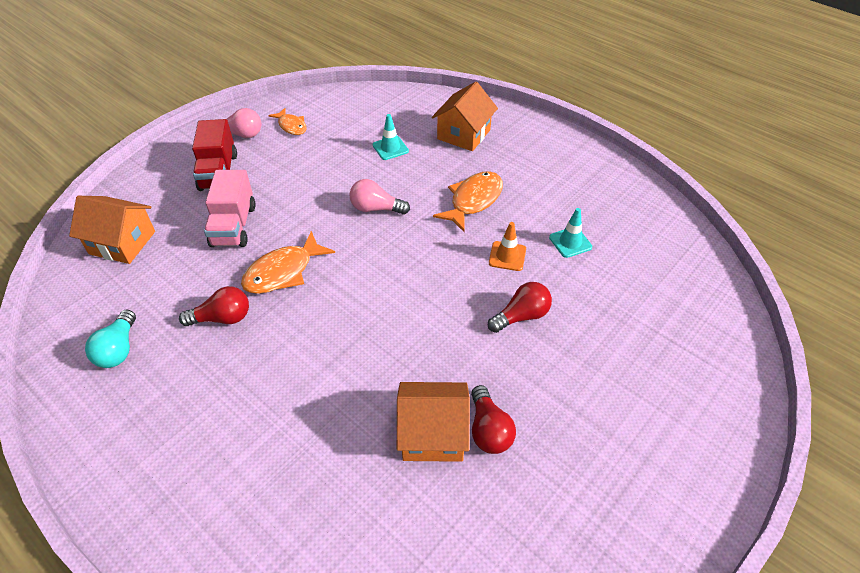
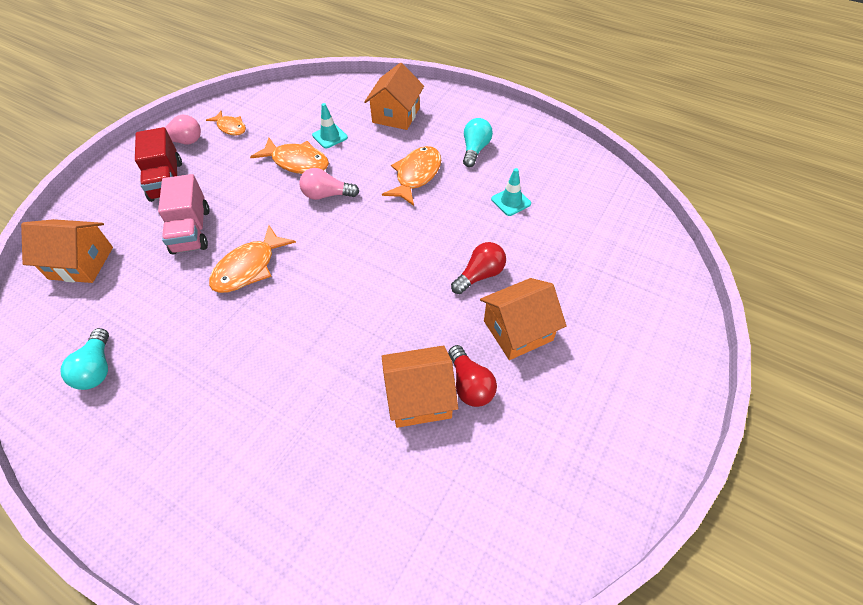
camera: 10 degrees left, 5 degrees up
(222, 318) = (197, 321): red light bulb -> none
(352, 170) = (297, 162): none -> orange fish
(507, 256) = (457, 222): orange traffic cone -> none
(541, 182) = (475, 150): none -> turquoise light bulb
(551, 381) = (518, 330): none -> orange house

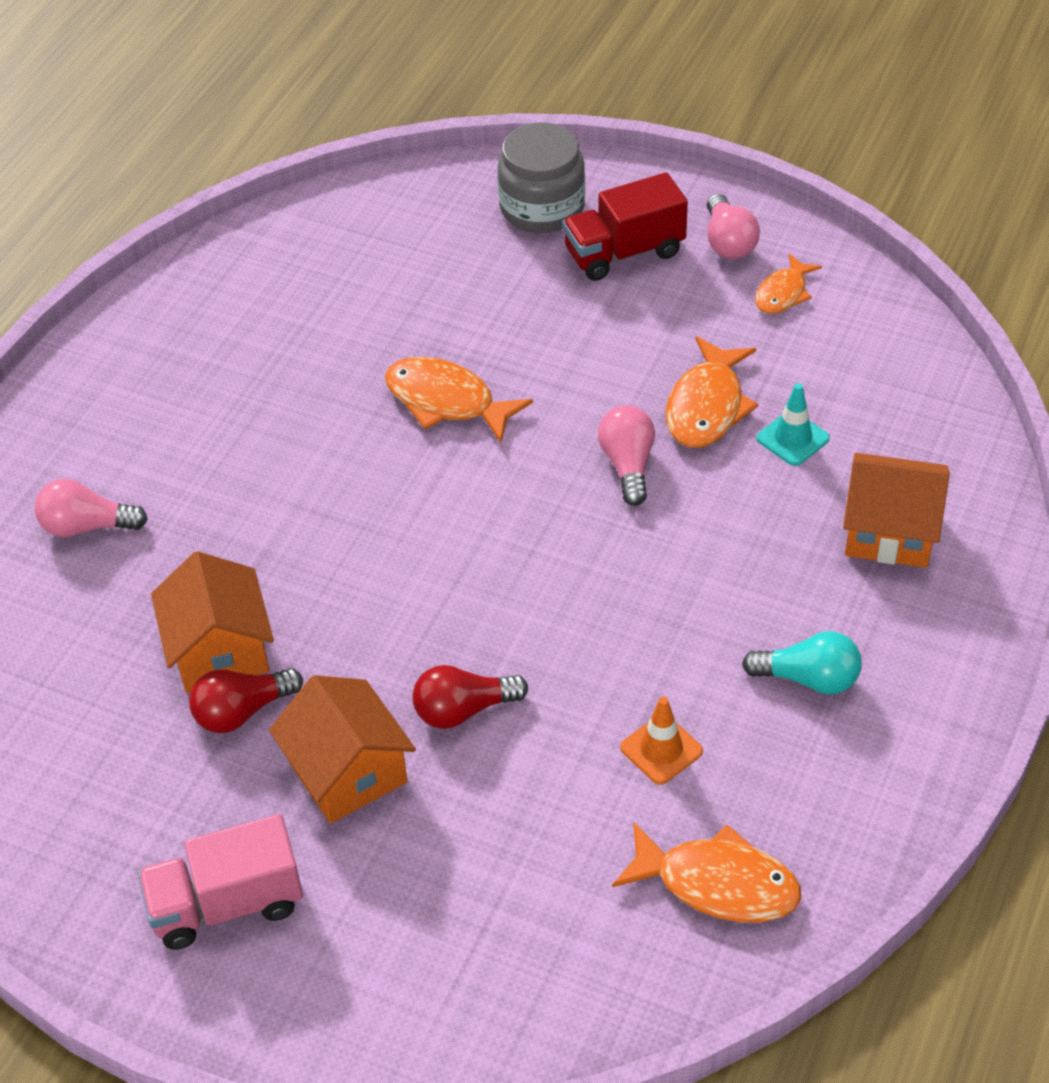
camera: 85 degrees right, 5 degrees down
(81, 263) = (435, 217): orange house -> none
(97, 368) = (258, 295): turquoise light bulb -> none
(106, 212) = (542, 208): none -> grey jar
(191, 230) = (516, 315): pink truck -> pink truck (226, 904)
(286, 489) = (87, 526): none -> pink light bulb
(416, 175) = (707, 588): orange fish -> orange fish (717, 884)
(480, 275) = (463, 710): red light bulb -> red light bulb turned 120 degrees clockwise
(511, 201) = (661, 749): turquoise traffic cone -> orange traffic cone

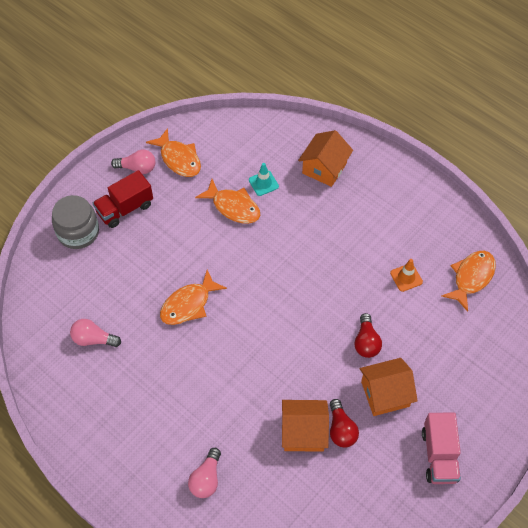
camera: 75 degrees left, 10 degrees up
(624, 253) = (125, 209): red truck -> red truck turned 60 degrees clockwise
(628, 465) = (255, 245): pink light bulb -> pink light bulb (93, 339)
(783, 293) = (178, 159): orange fish -> orange fish, size x1.61
(808, 678) = (387, 218): turquoise light bulb -> none

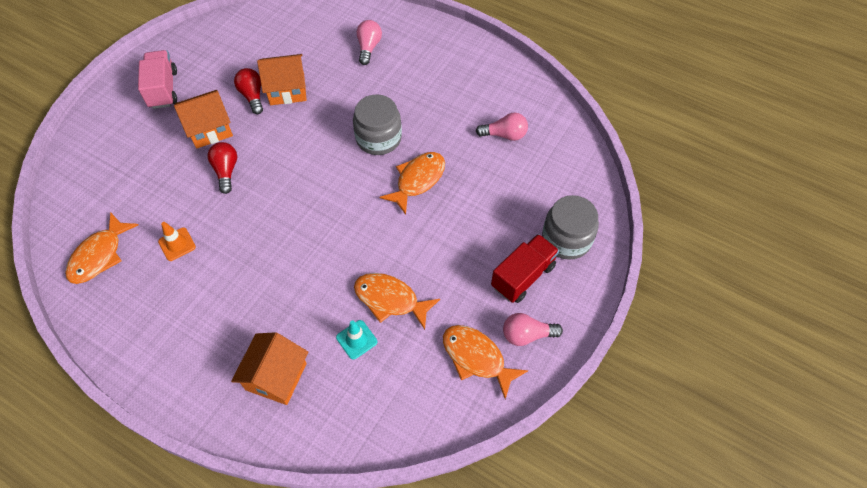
camera: 170 degrees right, 0 degrees up
(216, 355) = (378, 138): none -> grey jar

